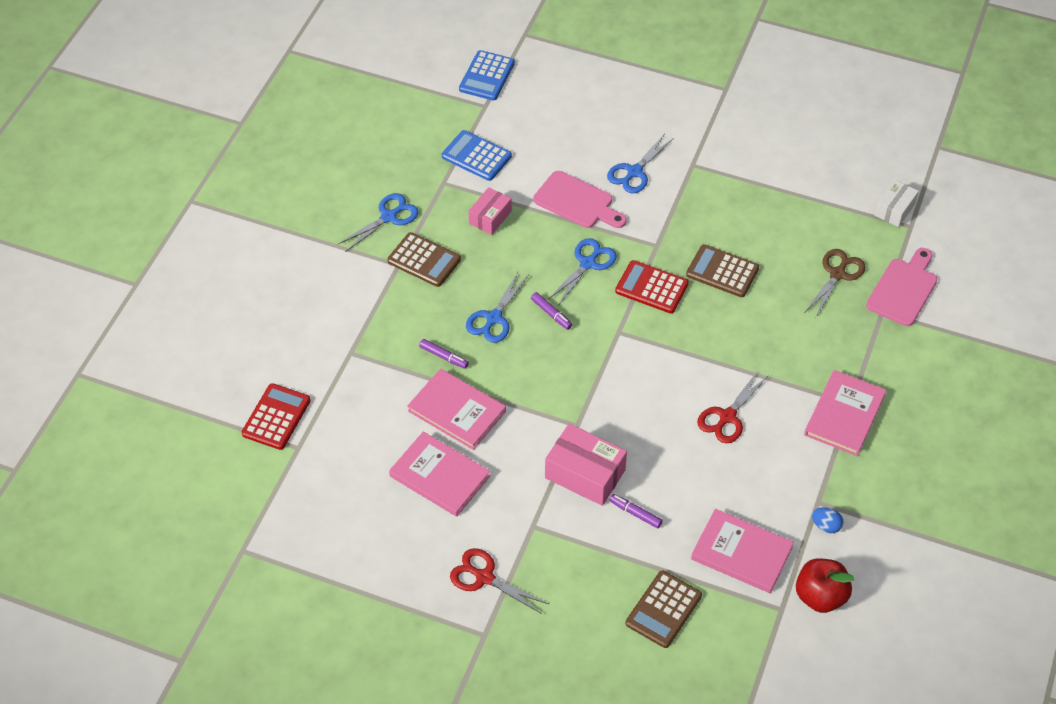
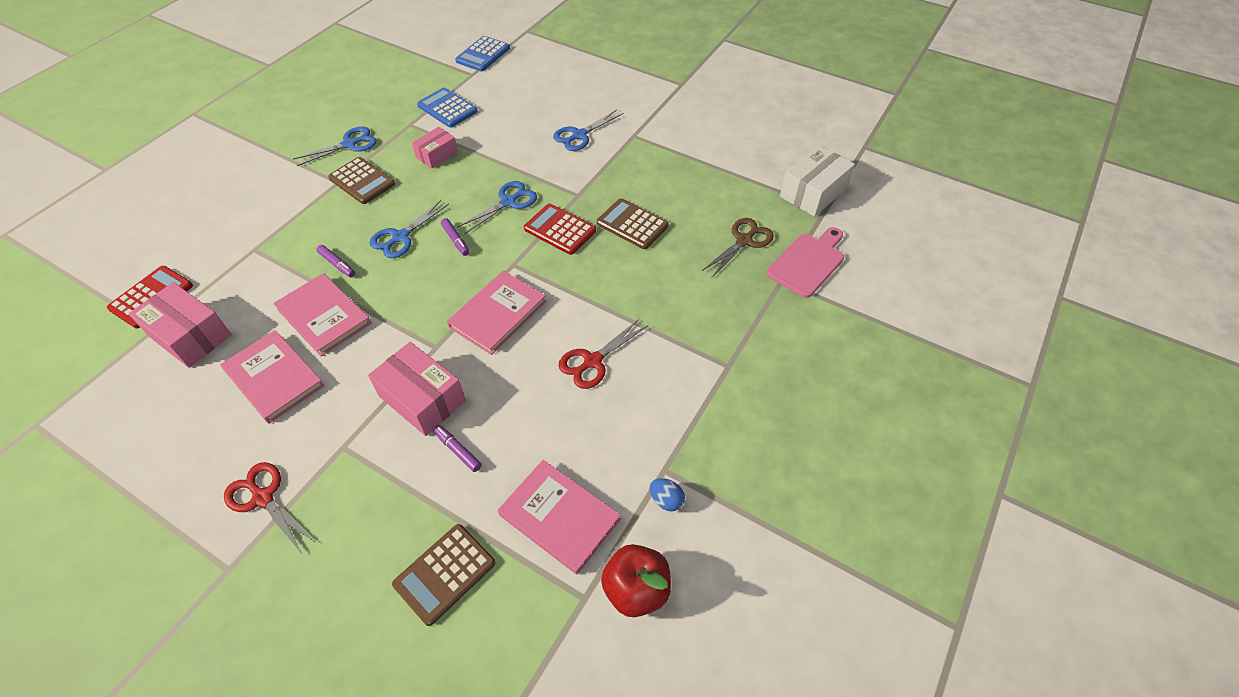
camera: 10 degrees right, 0 degrees up
(337, 449) = (190, 335): none -> pink box
(577, 202) = (519, 152): pink cutting board -> none
(844, 415) = (718, 377): pink book -> pink book (498, 314)
(894, 209) = (813, 192): white box -> white box, size x1.60

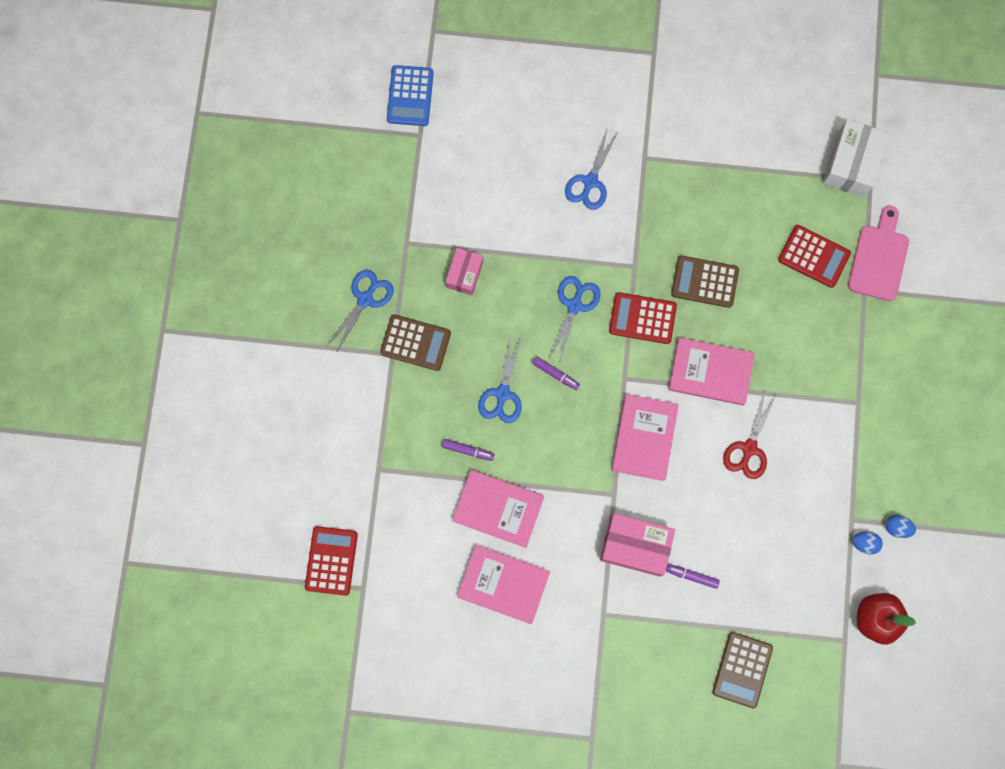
camera: 25 degrees left, 25 degrees up
(190, 335) = (400, 580): pink box -> none
(263, 498) = (575, 680): red scissors -> none
(447, 108) = (429, 201): blue calculator -> none
(559, 517) = (796, 592): pink book -> pink book (710, 372)
(712, 500) = (897, 527): none -> blue egg
(744, 241) = (814, 256): brown scissors -> red calculator

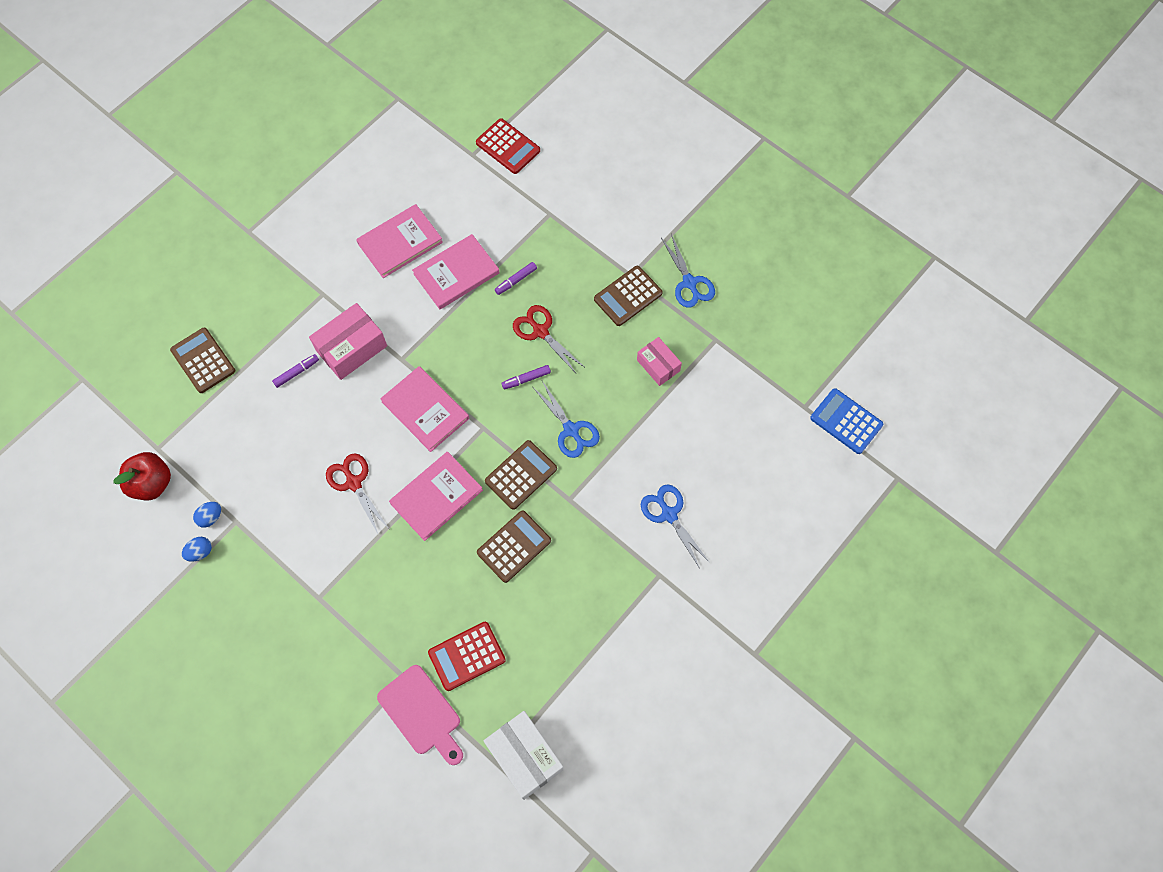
camera: 125 degrees right, 10 degrees down
(502, 394) = (540, 331): blue scissors -> red scissors
(642, 318) = (521, 475): red calculator -> brown calculator

